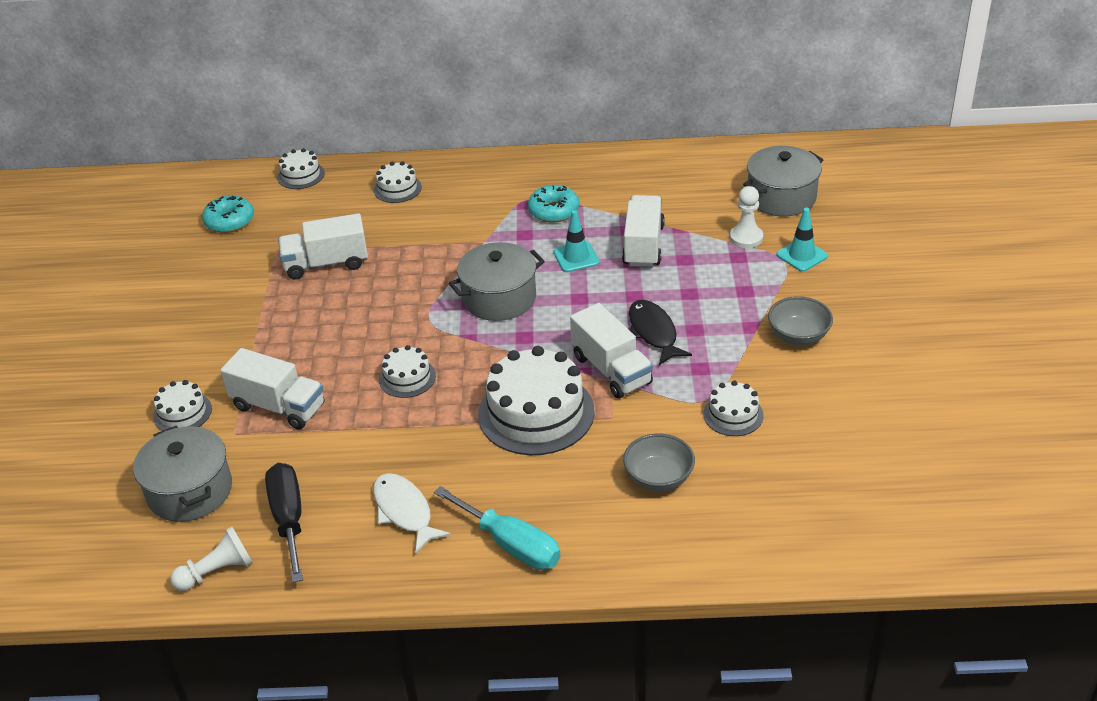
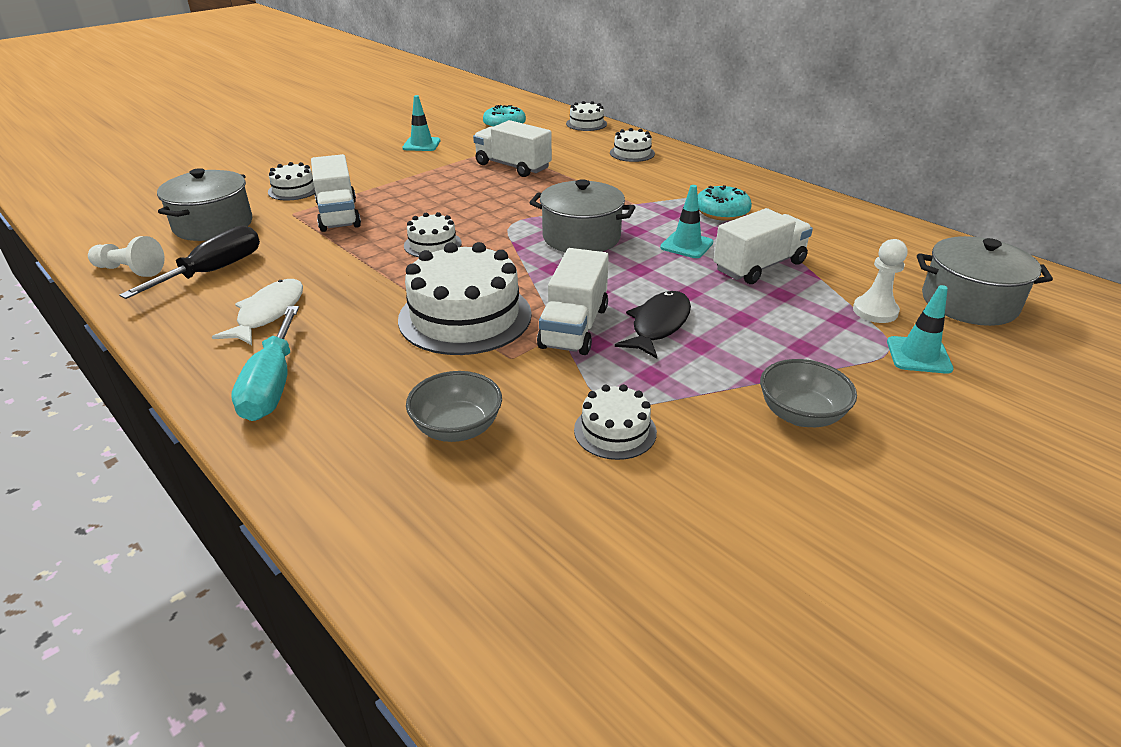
camera: 45 degrees right, 5 degrees down
(195, 291) = (421, 144): none -> turquoise traffic cone

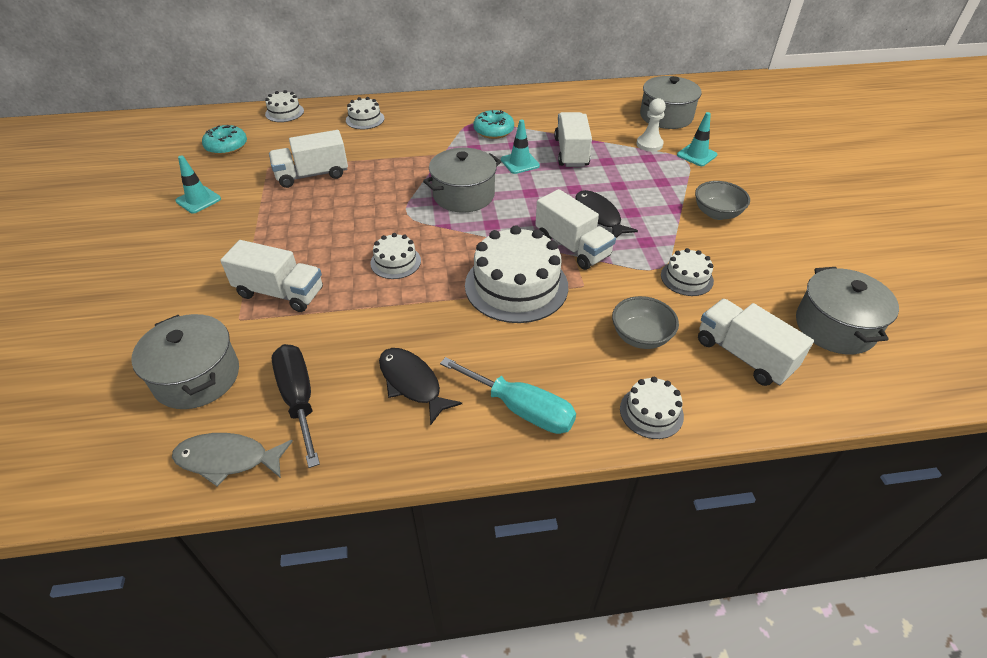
camera: 55 degrees left, 10 degrees up
(130, 270) = (228, 459): white pawn -> grey fish
(268, 313) = (412, 383): white fish -> black fish
(294, 190) = (188, 303): white cake -> white cake (651, 412)
(499, 532) = (743, 355): none -> white truck
(666, 624) = (834, 327): none -> grey pot

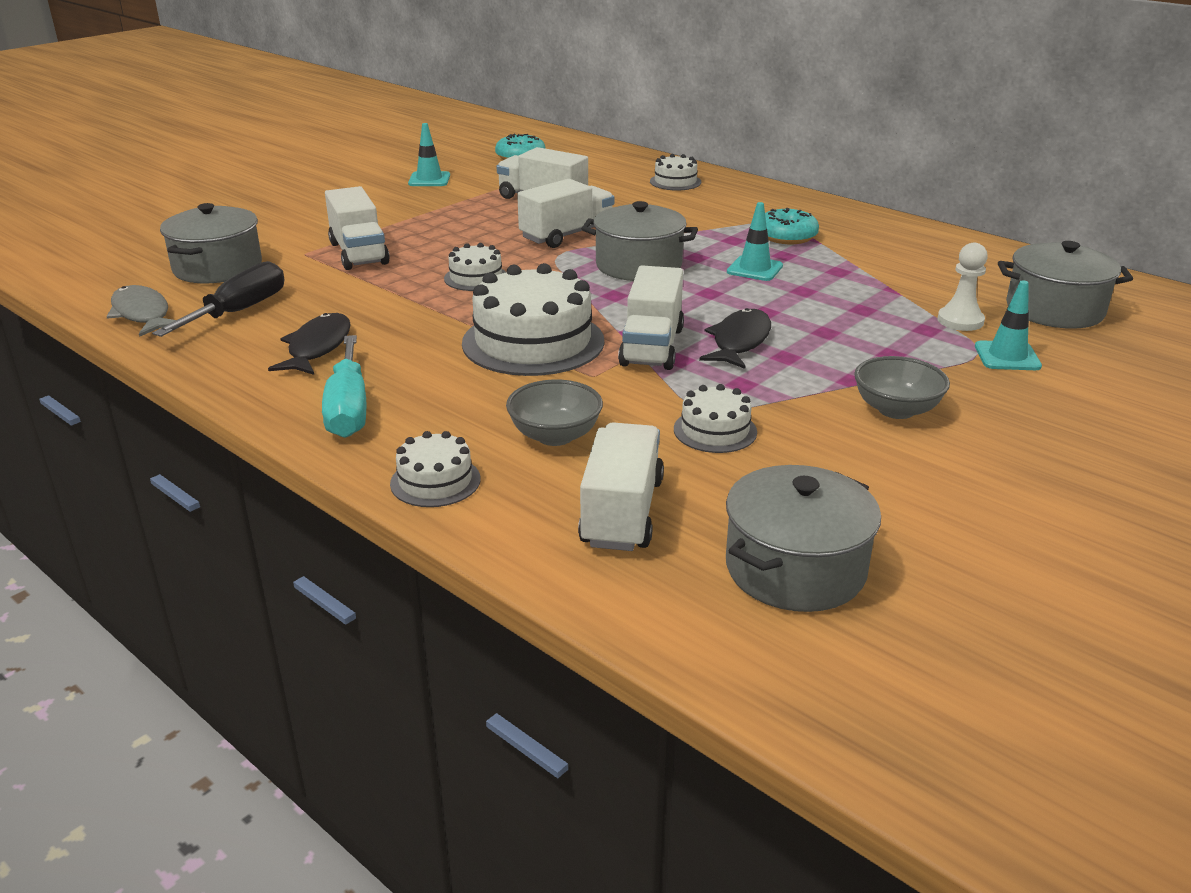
camera: 50 degrees right, 15 degrees down
(284, 112) = (615, 153): white cake -> none
(571, 152) = (835, 286): white truck -> white truck (567, 235)

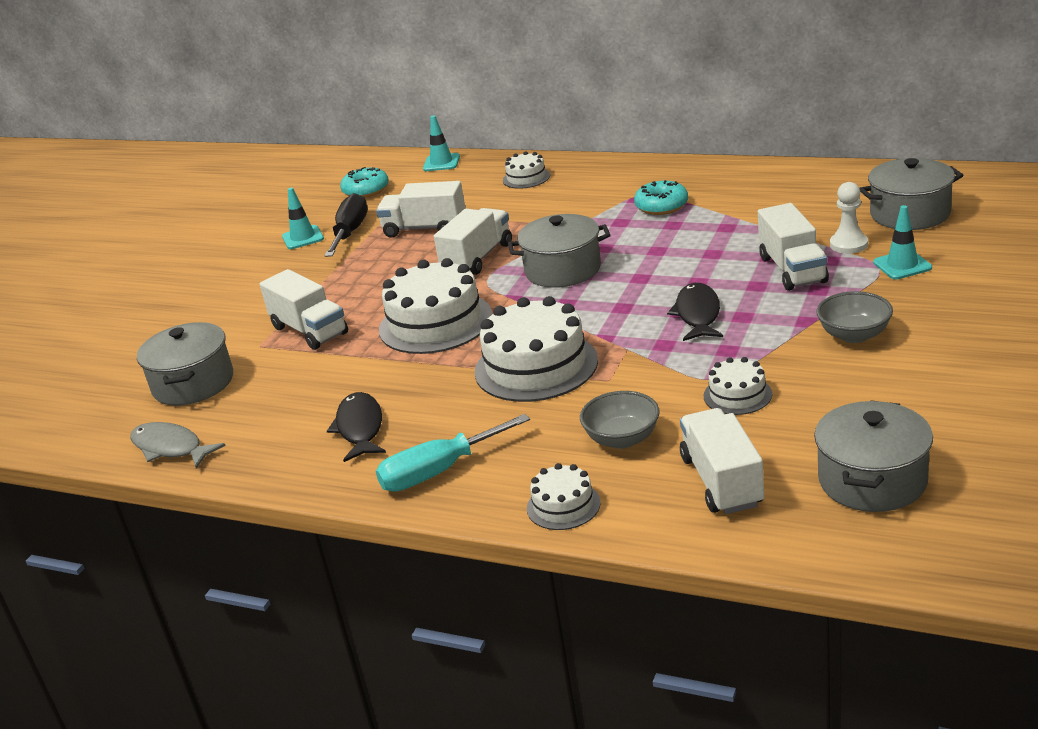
camera: 15 degrees left, 0 degrees up
(239, 311) = (257, 418): black screwdriver -> black screwdriver (350, 232)
(348, 409) = (439, 471): turquoise screwdriver -> turquoise screwdriver turned 90 degrees clockwise
(476, 278) = (435, 323): white cake -> white cake, size x1.98
(652, 347) = (634, 340): white truck -> white truck (792, 270)
(754, 269) = (659, 245): turquoise traffic cone -> turquoise traffic cone (441, 163)

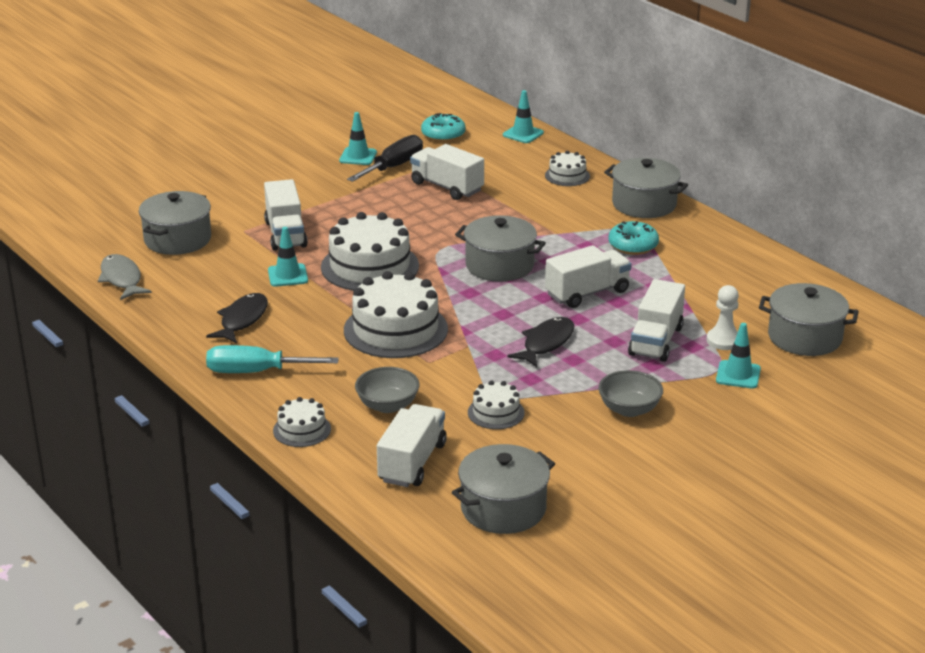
camera: 25 degrees right, 0 degrees up
(359, 366) = (288, 275): none -> turquoise traffic cone
(477, 258) = (454, 229): white truck -> white truck (587, 293)
(625, 173) = (644, 204): none -> grey pot

